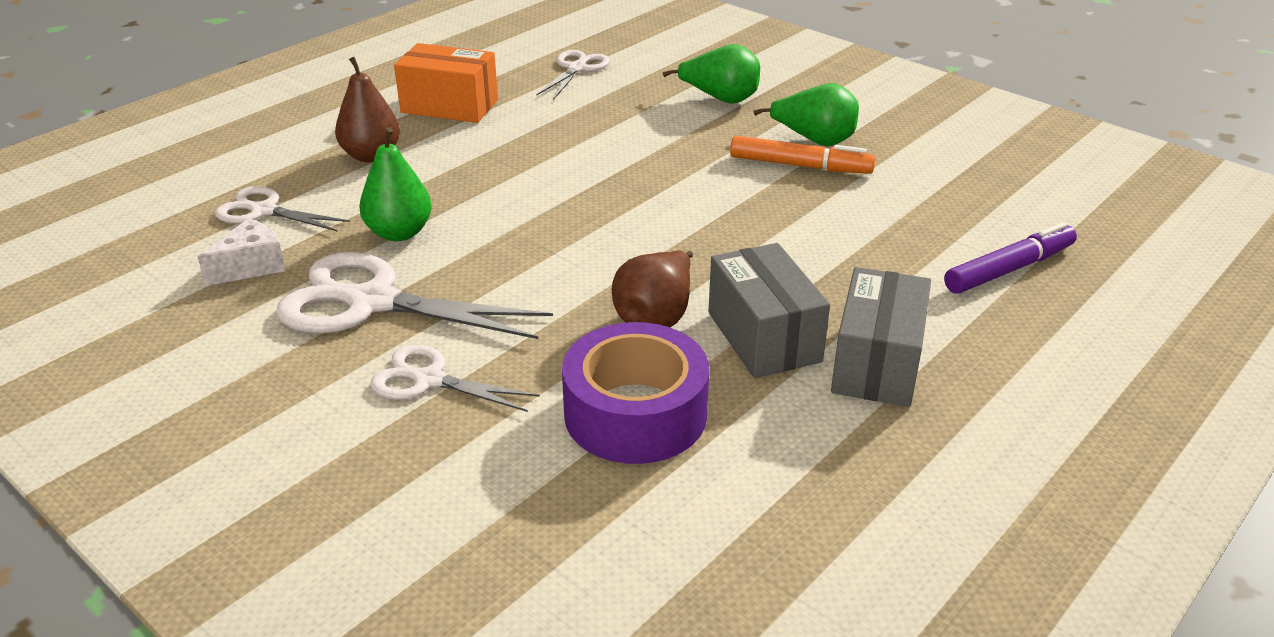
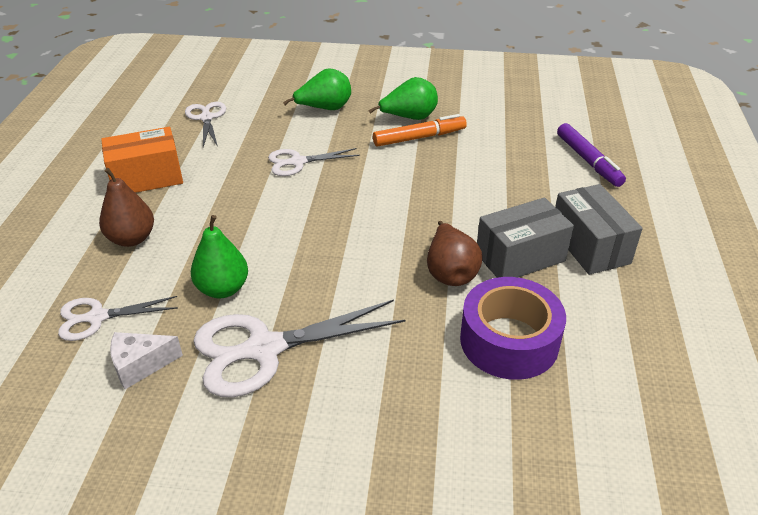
camera: 35 degrees left, 5 degrees up
(251, 266) = (140, 365): white cheese -> white cheese turned 120 degrees counterclockwise
(428, 380) = (366, 384): white scissors -> white scissors (297, 162)
(764, 337) = (520, 257): grey box -> grey box turned 60 degrees counterclockwise
(1008, 269) = (588, 160): purple marker -> purple marker turned 135 degrees clockwise

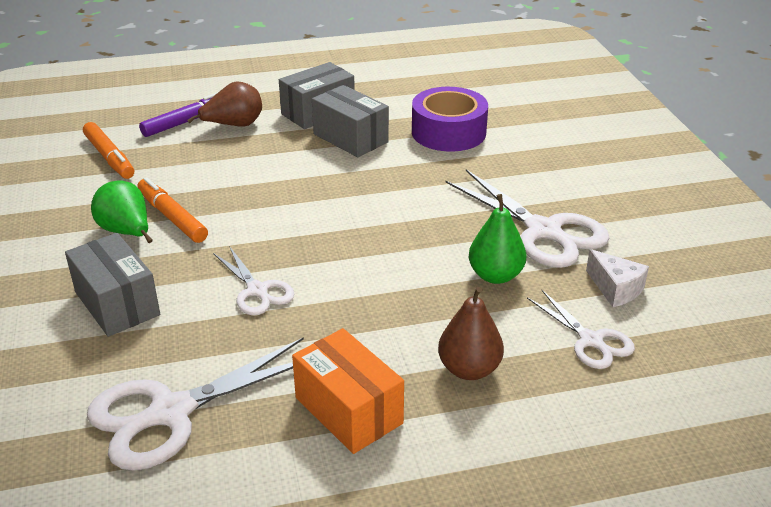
camera: 110 degrees left, 5 degrees down
(206, 118) = (170, 413): white scissors -> white scissors, size x1.75
(324, 109) = (117, 303): green pear -> grey box
(450, 272) = (390, 165): brown pear -> brown pear (234, 125)
(530, 118) = (109, 157): none -> orange marker

